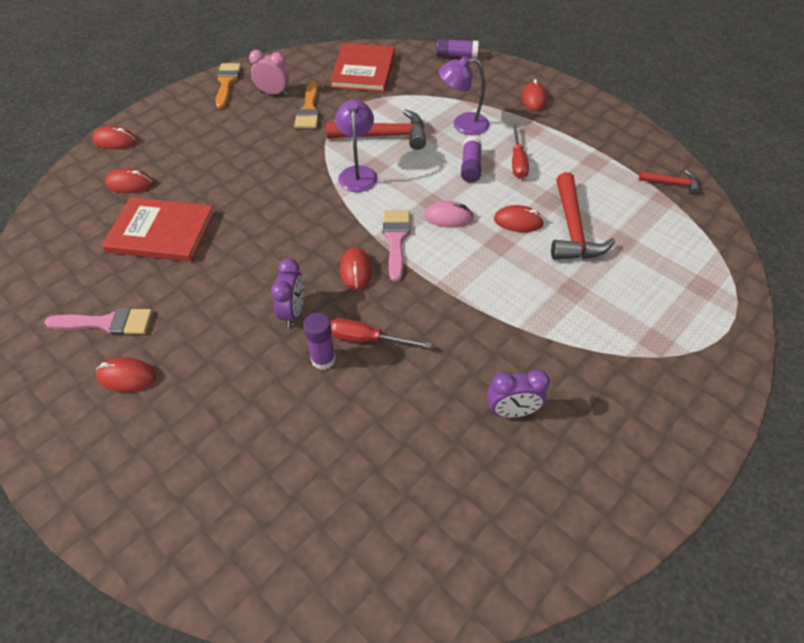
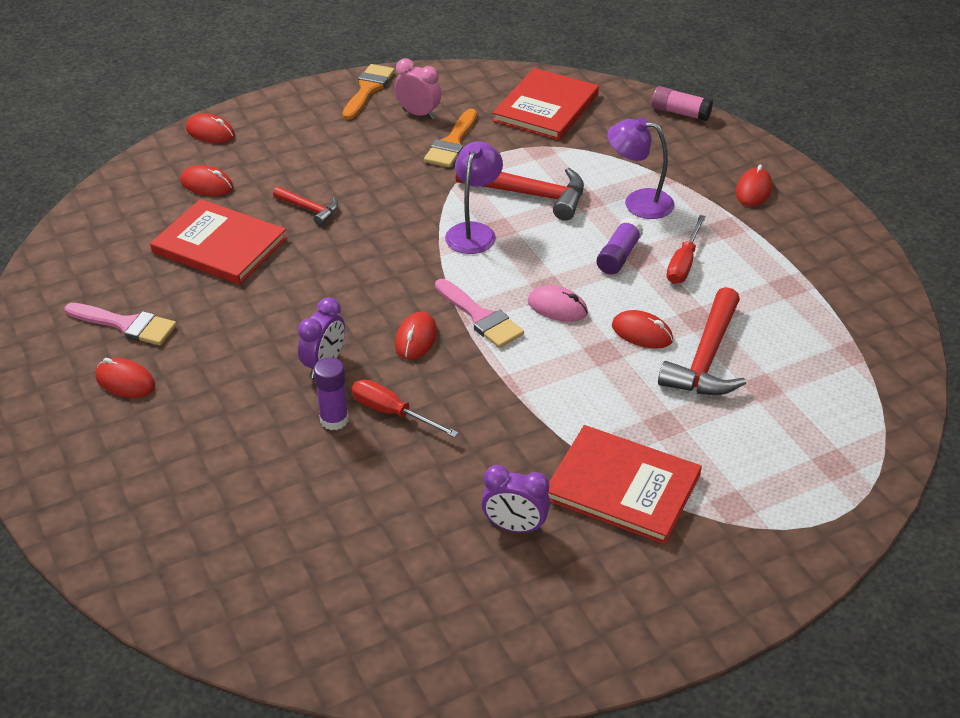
camera: 20 degrees right, 10 degrees down
(396, 240) = (480, 317): pink brush -> pink brush turned 120 degrees clockwise
(456, 56) = (680, 113): purple glue stick -> pink glue stick
(572, 351) = (622, 487): none -> red book
(672, 183) = (877, 337): red hammer -> red hammer (309, 209)

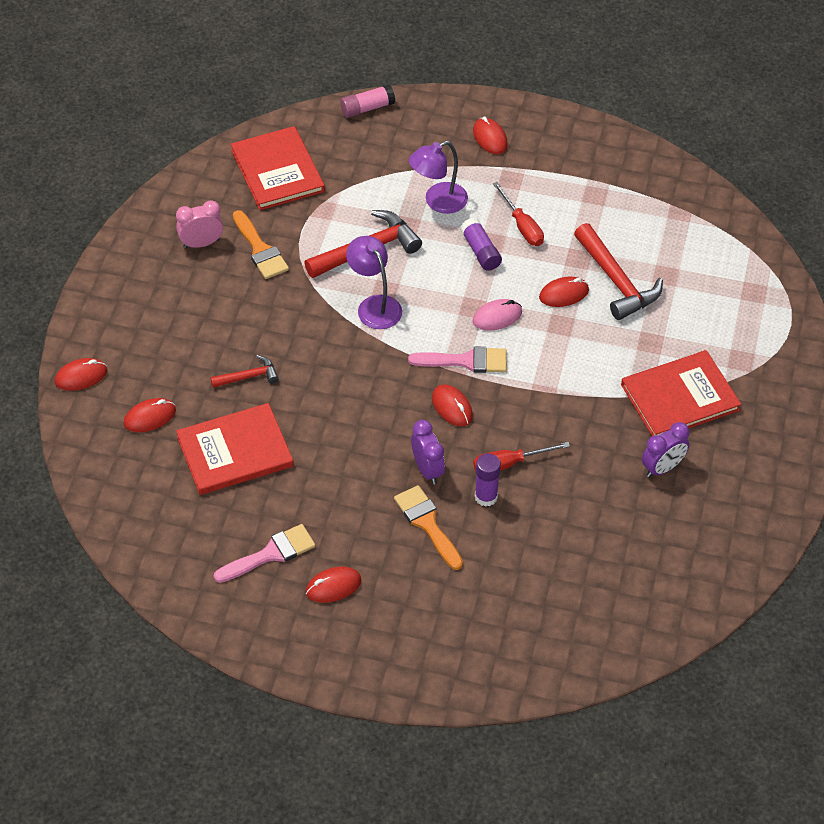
camera: 50 degrees left, 10 degrees up
(368, 89) = (134, 251): orange brush -> orange brush (427, 524)

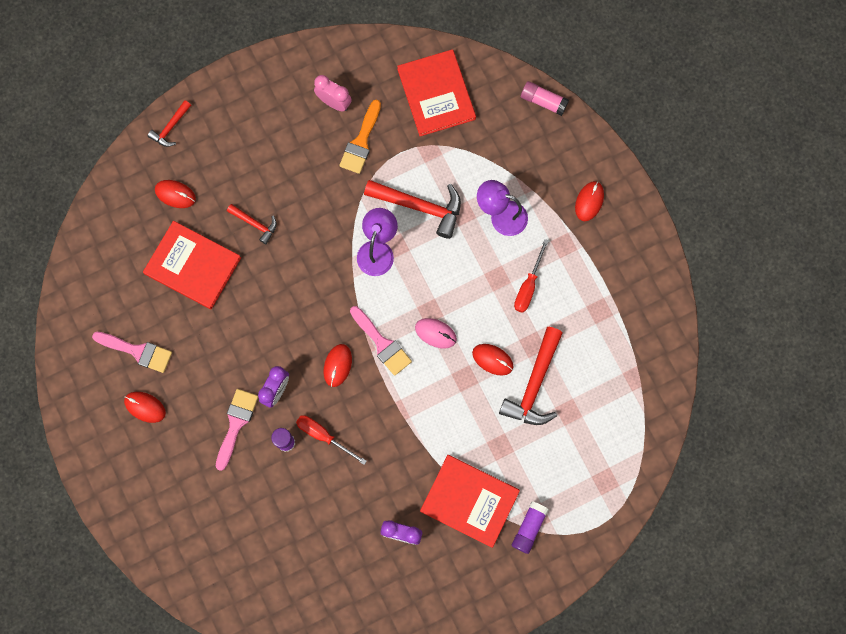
camera: 50 degrees right, 25 degrees up
(81, 376) = (170, 128): red mouse -> red hammer
(277, 171) = (436, 94): red book -> red book turned 45 degrees counterclockwise
(427, 524) = (236, 424): orange brush -> pink brush
(480, 251) = (482, 277): purple glue stick -> purple glue stick (529, 528)

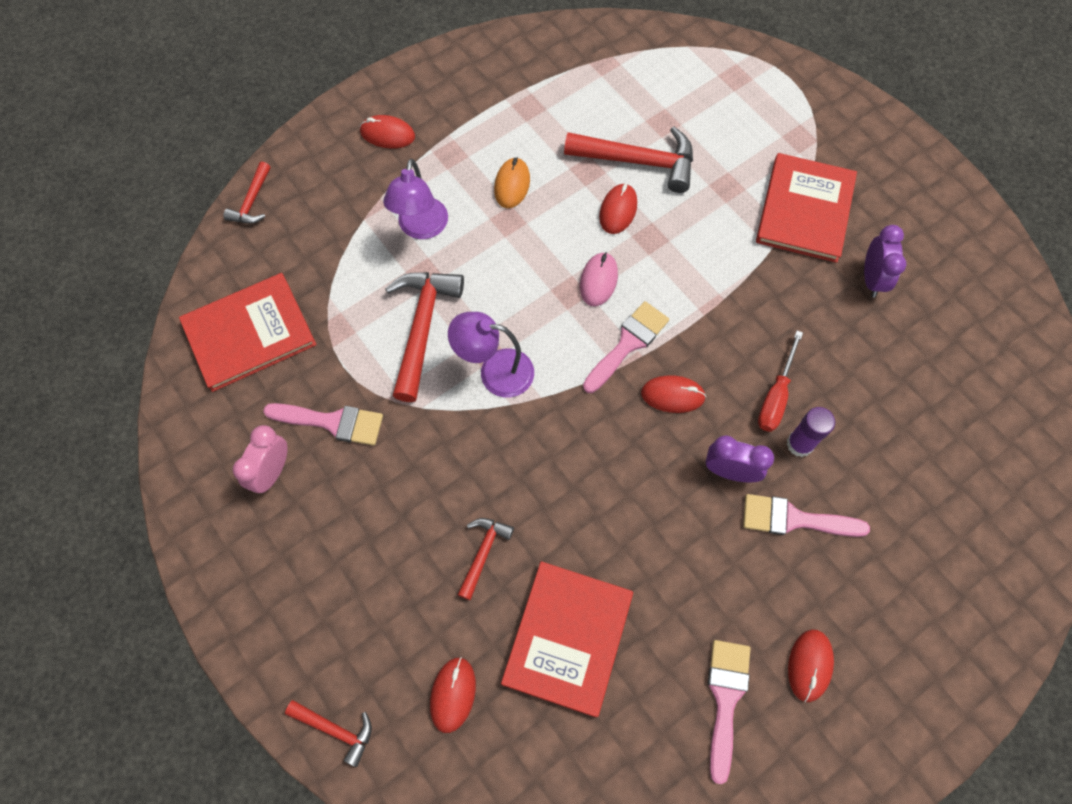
camera: 100 degrees left, 10 degrees down
(361, 141) = (332, 422): orange brush -> pink brush
(528, 286) = (512, 185): red screwdriver -> orange mouse
(529, 528) = (816, 144): purple glue stick -> none
(543, 101) = (252, 202): pink glue stick -> red hammer

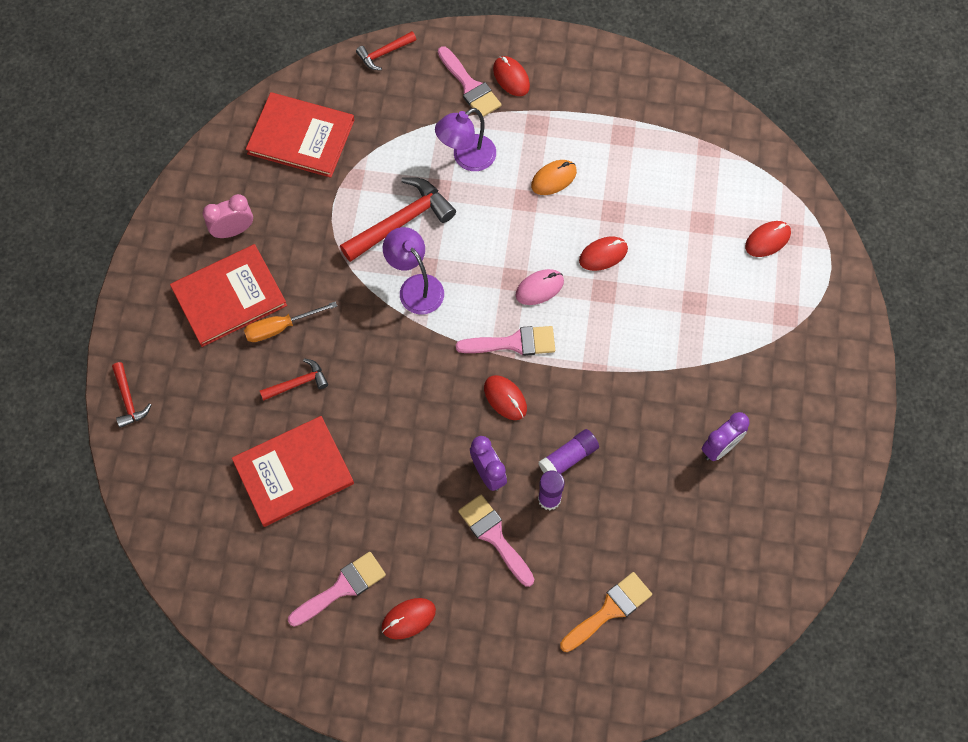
camera: 45 degrees right, 0 degrees up
(332, 422) = (293, 232): pink brush -> pink brush (470, 86)
(412, 518) = (280, 327): none -> orange screwdriver
(453, 694) = (203, 441): red mouse -> red mouse (767, 240)
(639, 161) = (654, 234): red hammer -> none
(775, 396) = (568, 458): red screwdriver -> purple glue stick
(805, 210) = (730, 364): red book -> red book (229, 297)
(946, 488) = (609, 610): none -> orange brush

